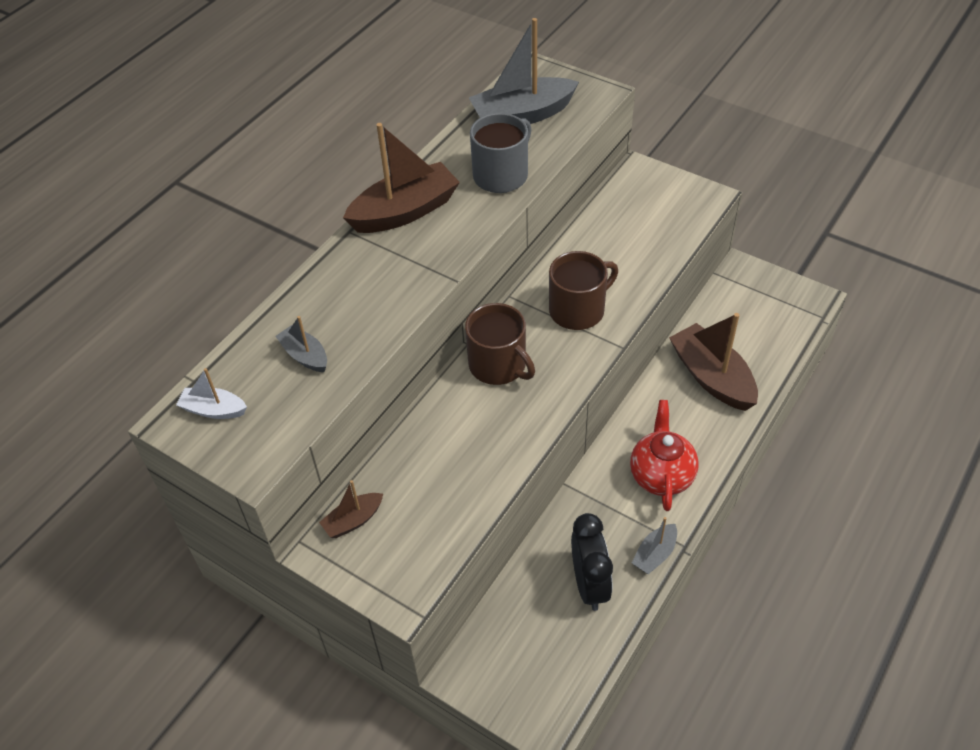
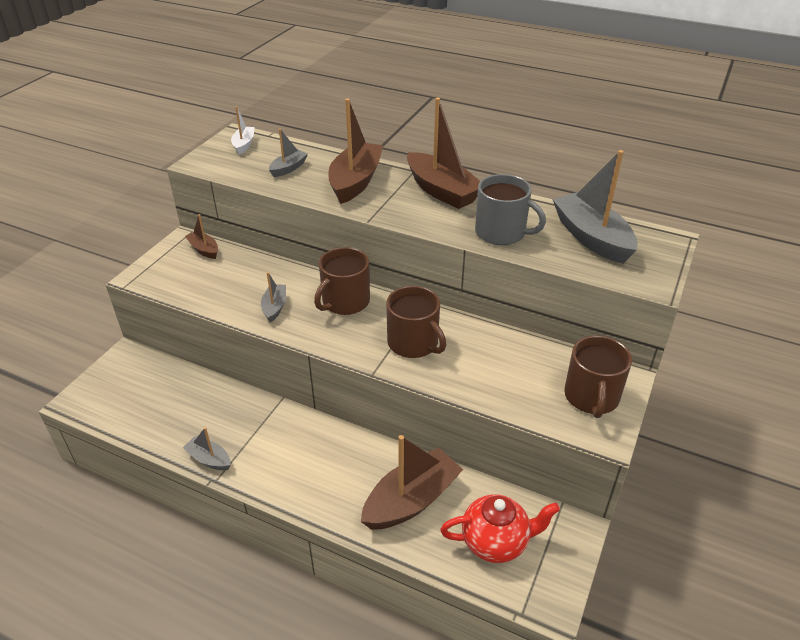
camera: 80 degrees right, 10 degrees down
(361, 287) = (355, 182): none -> brown boat
(498, 434) = (274, 307): none -> grey boat
(589, 584) = (186, 418): black clock -> none
(661, 475) = (290, 462): red teapot -> red teapot (496, 542)
(663, 196) = (591, 397): none -> brown mug

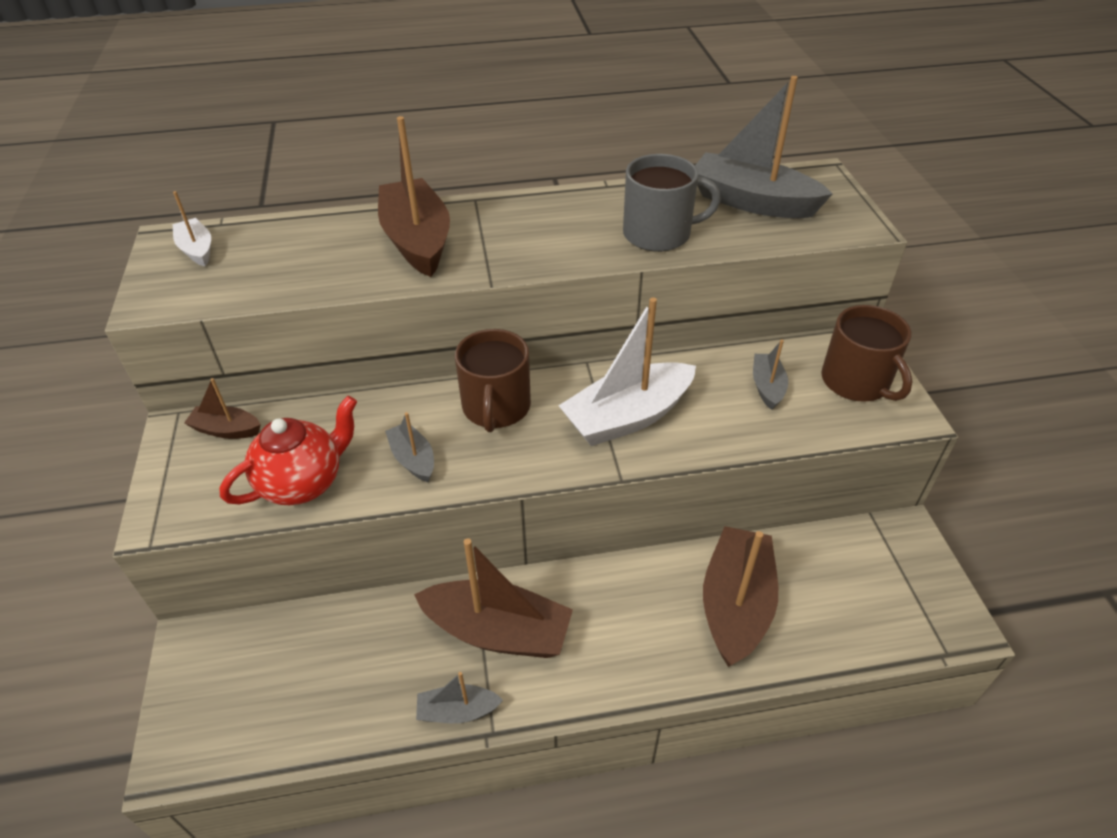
camera: 35 degrees left, 5 degrees up
(288, 168) = (304, 258): grey boat -> grey boat (767, 387)
(413, 343) = (628, 417): brown mug -> white boat
(442, 191) = (536, 211): brown boat -> brown boat (497, 631)
(496, 542) = (855, 594): red teapot -> red teapot (303, 482)

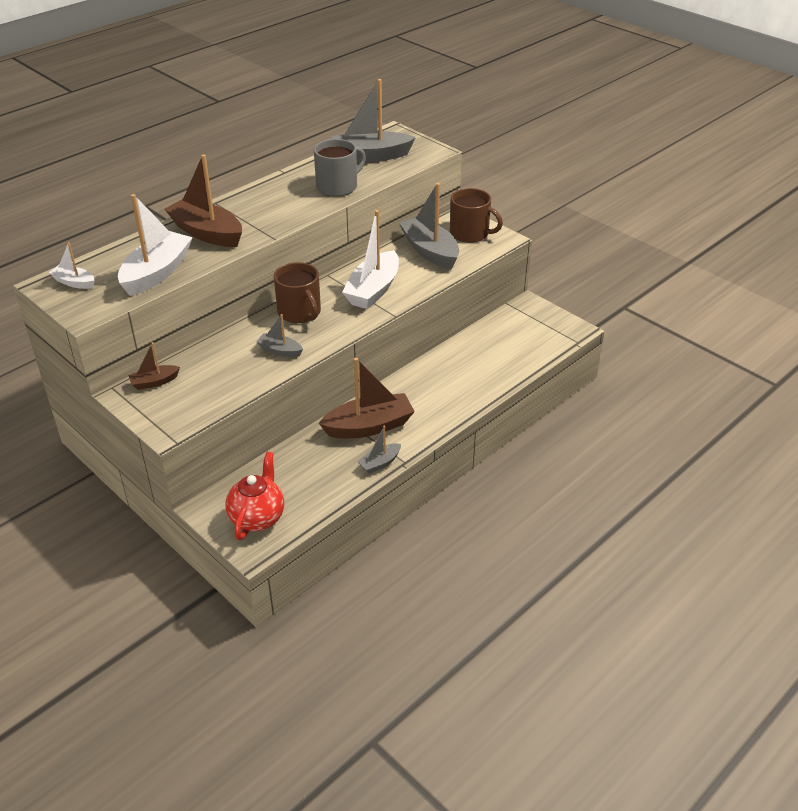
camera: 35 degrees left, 5 degrees down
(295, 276) = (157, 273): none -> white boat
(303, 482) = (231, 384): red teapot -> red teapot (257, 517)
(736, 605) = (474, 365): brown boat -> none
(767, 387) = (430, 251): grey boat -> grey boat, size x1.98

